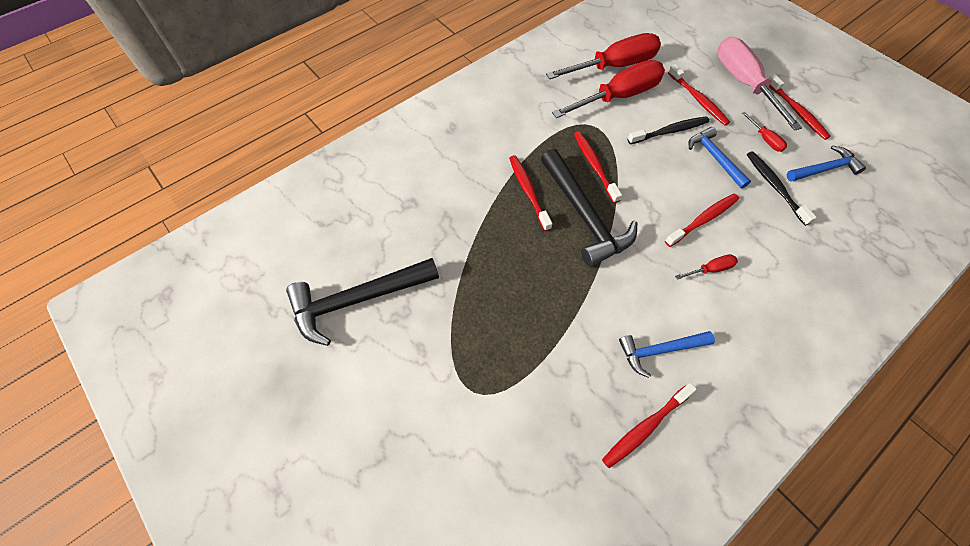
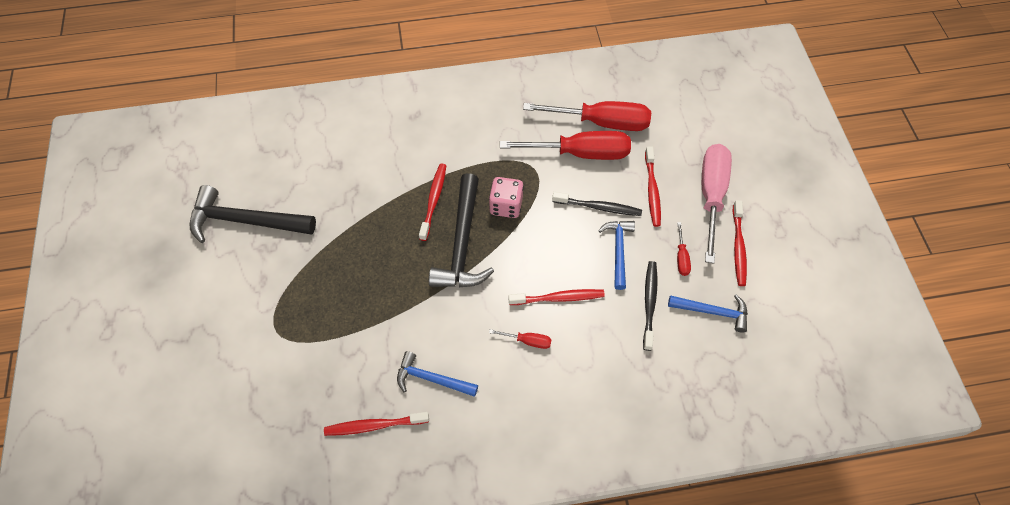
camera: 30 degrees right, 0 degrees up
(594, 166) = (506, 206): red toothbrush -> pink dice

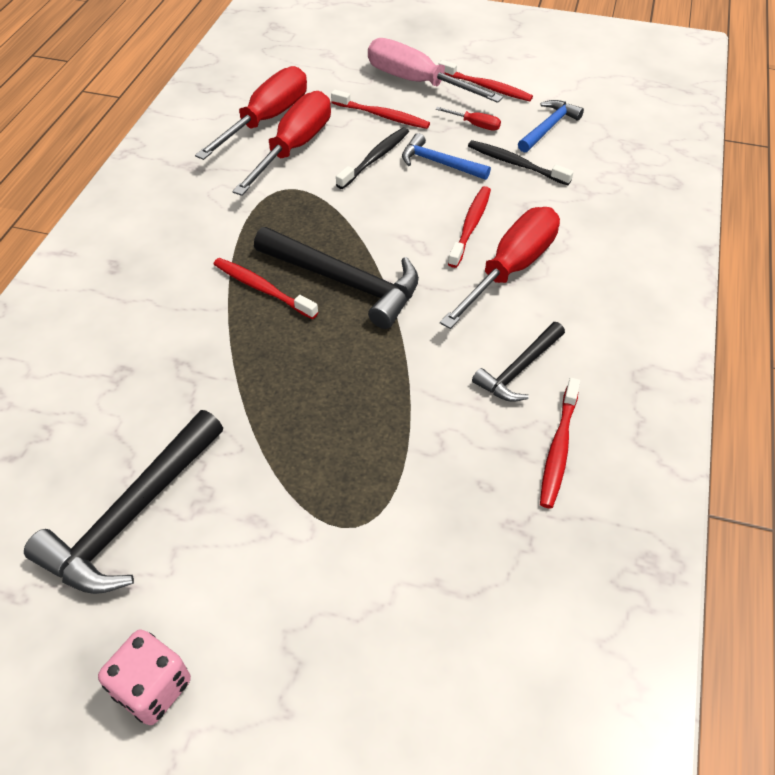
camera: 65 degrees left, 10 degrees down
(432, 379) = (519, 369): blue hammer -> black hammer
(506, 206) = (319, 228): pink dice -> pink dice (153, 687)
(528, 341) = (512, 268): red screwdriver -> red screwdriver, size x2.35

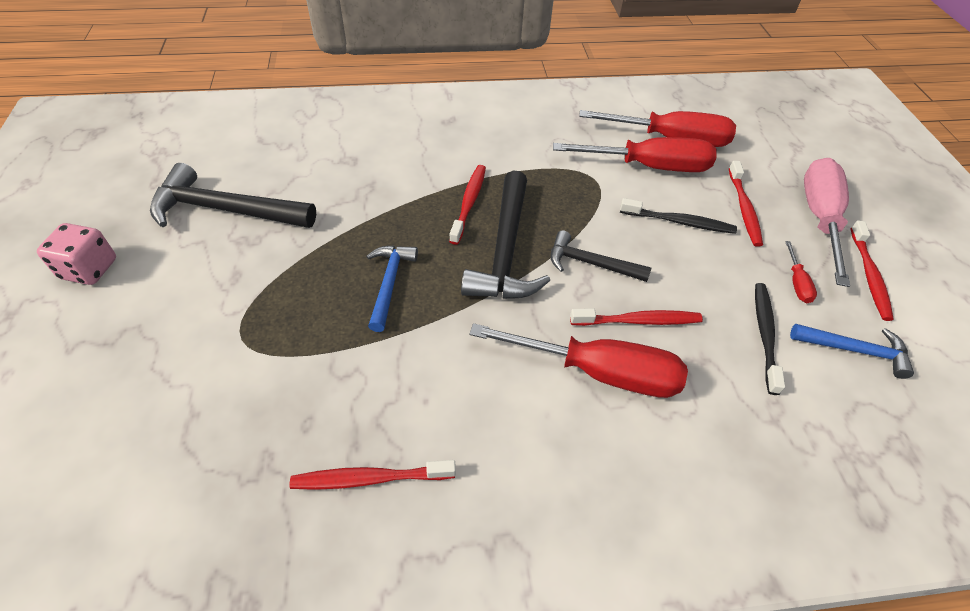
camera: 65 degrees right, 0 degrees up
(439, 163) = (711, 271): blue hammer -> blue hammer (389, 284)
(519, 369) = (461, 416): black hammer -> black hammer (591, 263)

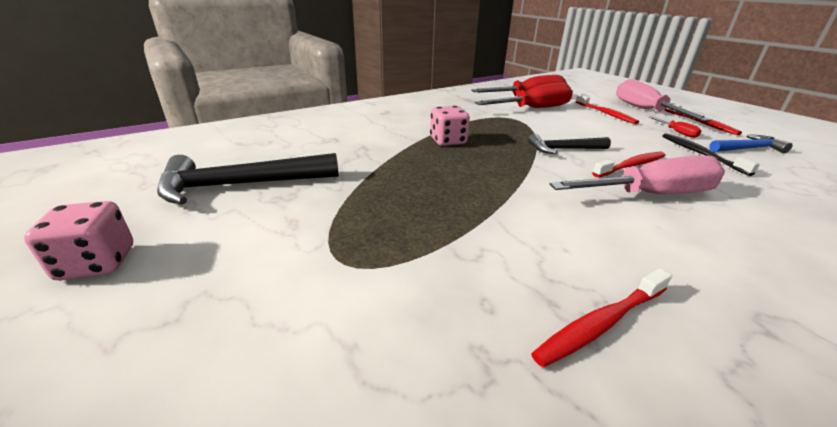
camera: 25 degrees left, 20 degrees down
(389, 284) = (443, 191): blue hammer -> none
(469, 203) = (448, 141): red toothbrush -> pink dice
(506, 250) = (503, 155): black hammer -> none
(600, 372) = (652, 194): red screwdriver -> pink screwdriver
(679, 222) = (583, 124): black toothbrush -> none

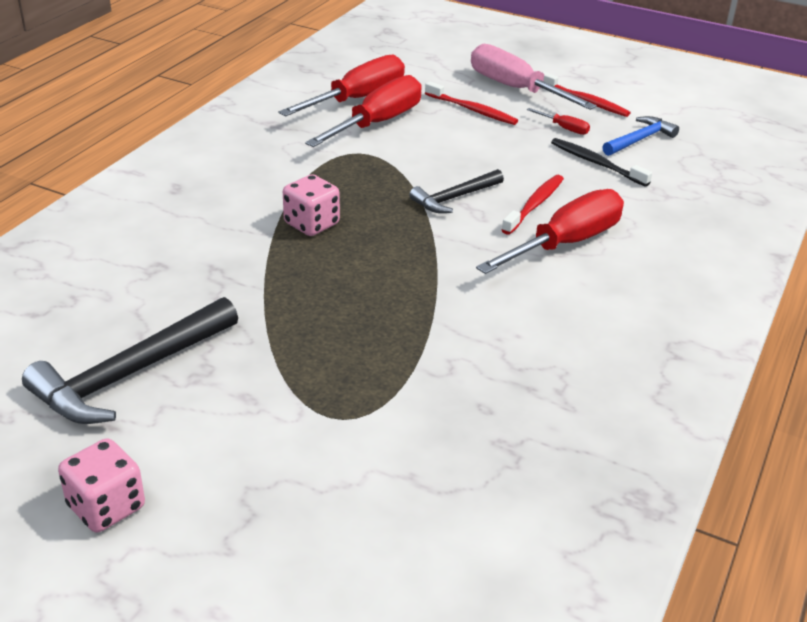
camera: 30 degrees left, 5 degrees up
(601, 323) = (570, 391): red toothbrush -> none
(652, 194) = (566, 243): pink screwdriver -> red screwdriver

